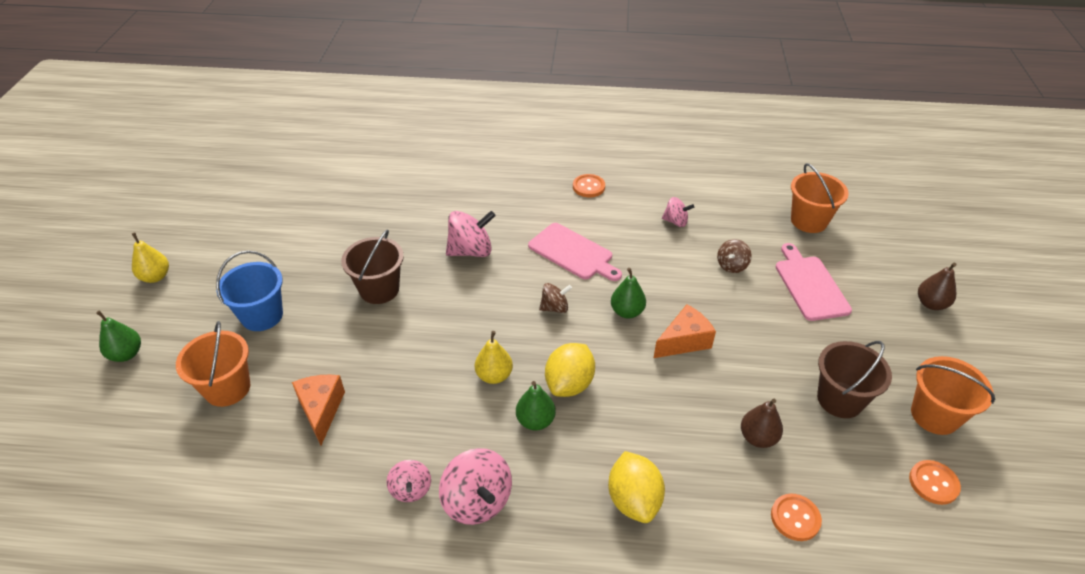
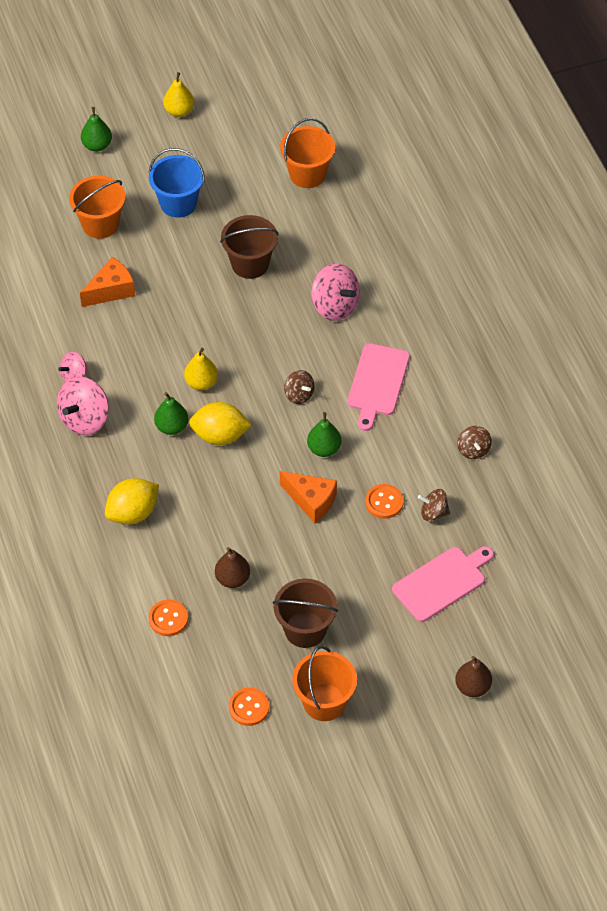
camera: 65 degrees right, 10 degrees up
(588, 187) = (484, 361): orange button -> orange button (384, 502)
(675, 221) = (473, 450): pink spinning top -> brown spinning top
(809, 221) = (544, 563): orange bucket -> orange bucket (307, 174)

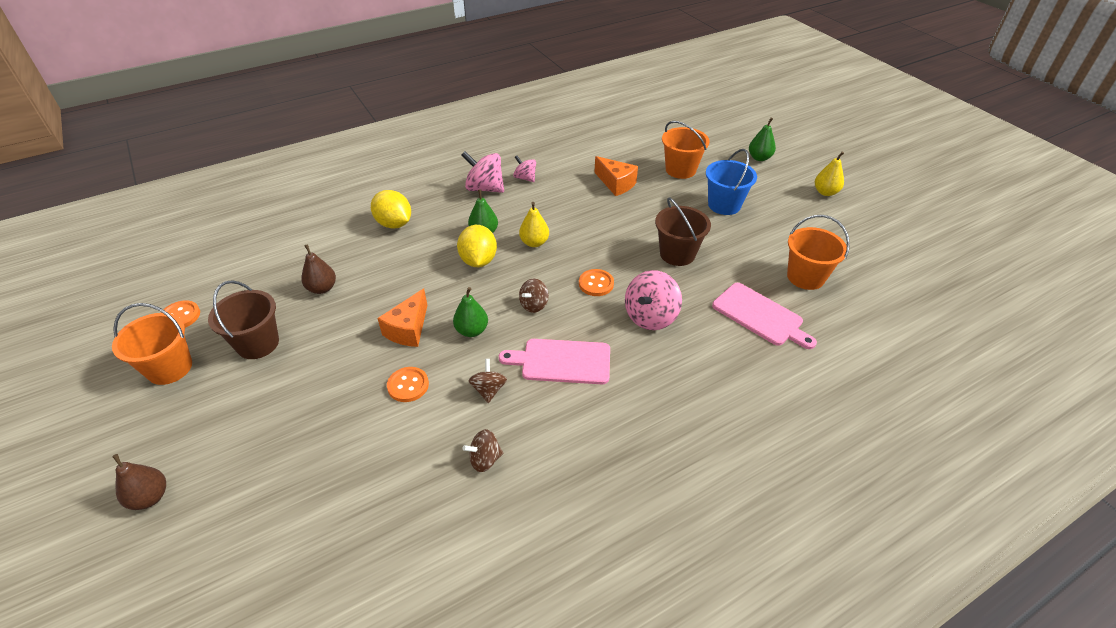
camera: 80 degrees right, 10 degrees down
(168, 619) = (285, 256): orange button -> orange button (596, 284)
(433, 513) = (394, 431): brown spinning top -> brown spinning top (489, 390)
(442, 582) = (300, 450): pink cutting board -> pink cutting board (760, 316)

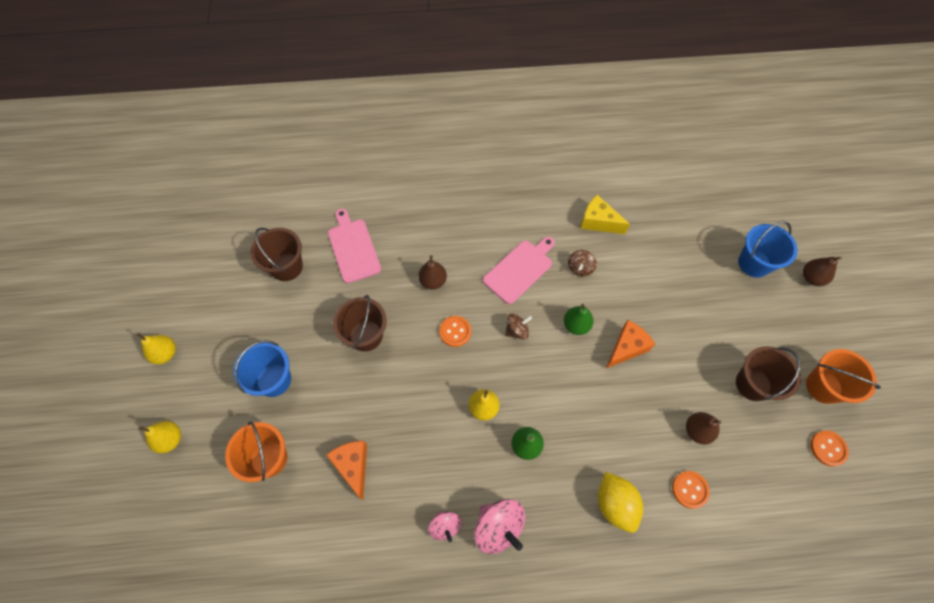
camera: 155 degrees left, 20 degrees up
(240, 486) = (754, 263): none -> blue bucket
(408, 385) = (636, 294): orange button -> orange button (690, 489)
(478, 261) = (545, 405): yellow lemon -> none
(485, 459) = (598, 222): brown spinning top -> yellow cheese
(562, 361) = (519, 269): pink cutting board -> pink cutting board turned 75 degrees counterclockwise
(650, 316) = (433, 281): pink spinning top -> brown pear
(759, 158) = (170, 439): green pear -> yellow pear
(805, 277) = (286, 267): orange bucket -> brown bucket

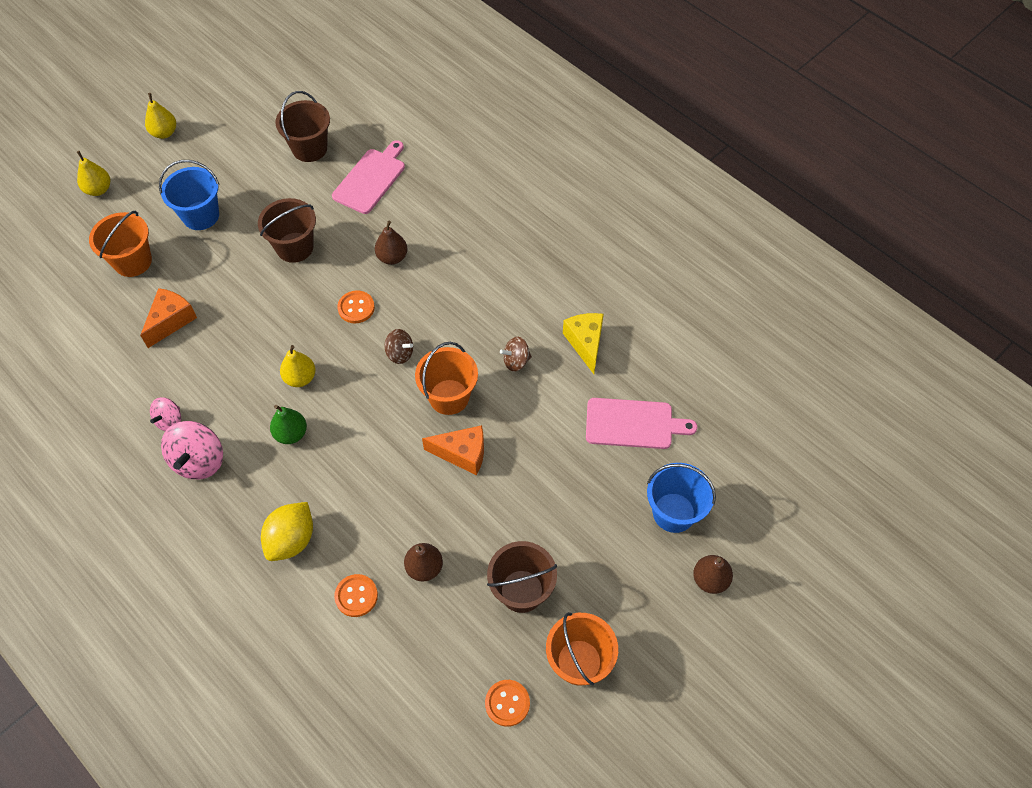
camera: 50 degrees right, 5 degrees down
(519, 269) = (467, 314): pink cutting board -> pink cutting board (633, 424)
(576, 325) = (449, 397): green pear -> orange bucket

